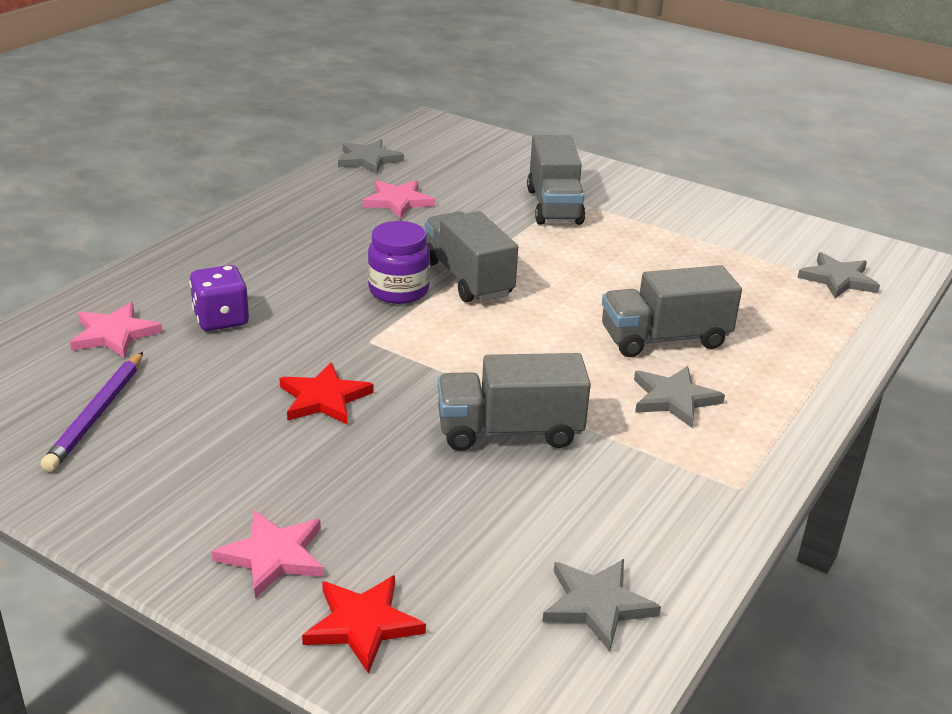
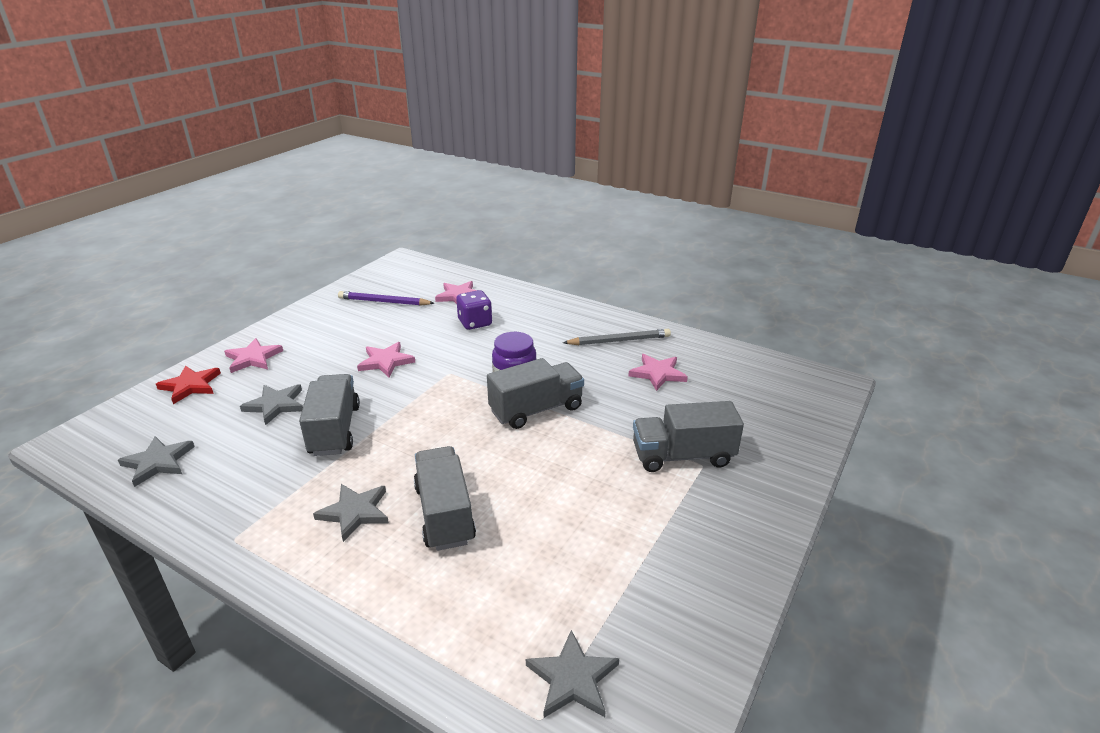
camera: 90 degrees right, 0 degrees up
(313, 216) = (619, 341): none -> grey pencil
(324, 398) = (386, 362): red star -> pink star
(368, 159) = (730, 356): grey star -> grey star (275, 405)

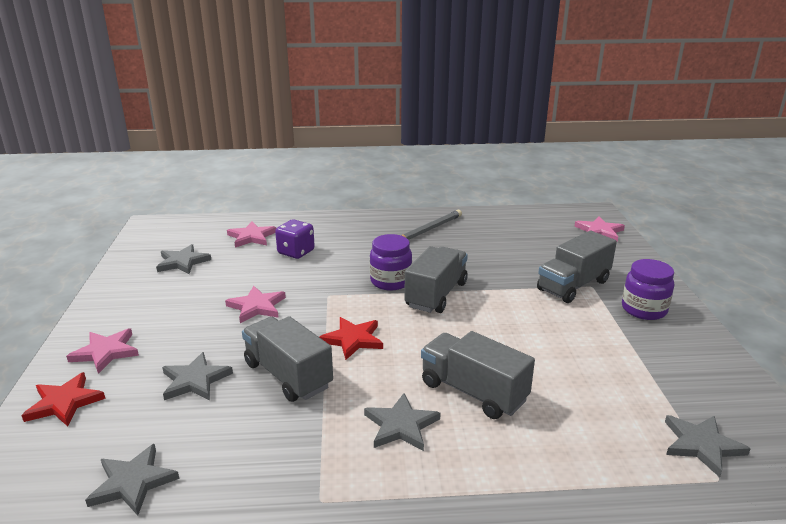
camera: 35 degrees left, 5 degrees down
(384, 302) = (182, 262): purple pencil -> grey star
(416, 421) = (353, 339): none -> red star
(658, 374) = (486, 242): pink star -> pink star (599, 231)
(723, 515) = (644, 309): none -> purple jar

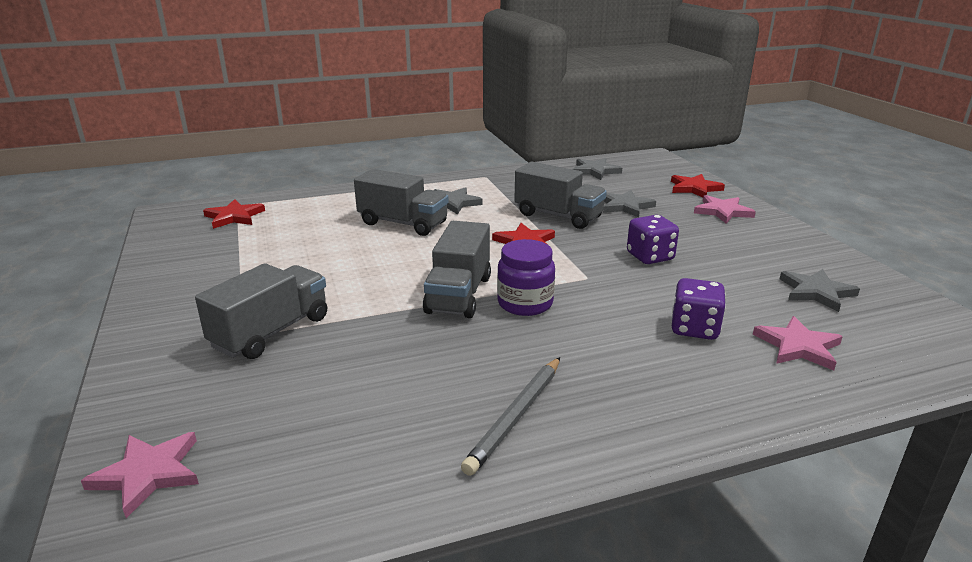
camera: 165 degrees right, 0 degrees up
(256, 307) = (650, 257): pink star -> purple dice
(644, 309) = (193, 311): purple jar -> none
(701, 445) = (234, 217): grey star -> red star

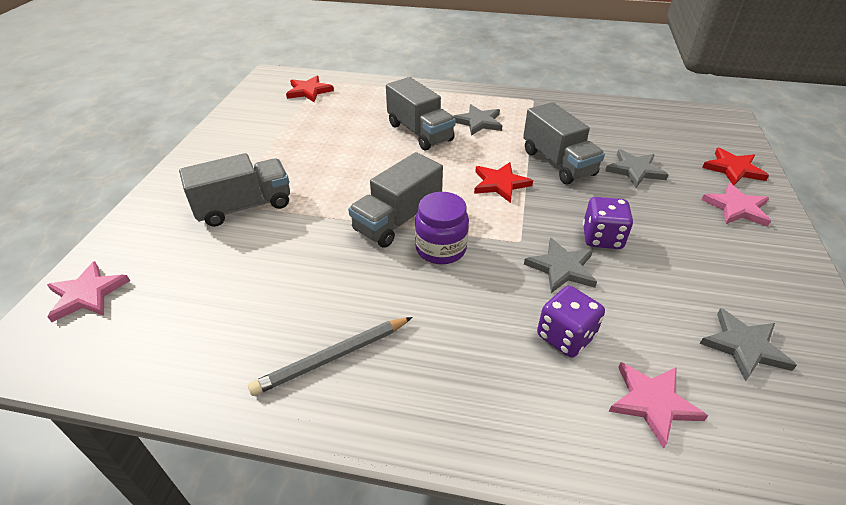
camera: 30 degrees right, 15 degrees up
(595, 171) = (644, 119): grey star -> grey star (561, 268)

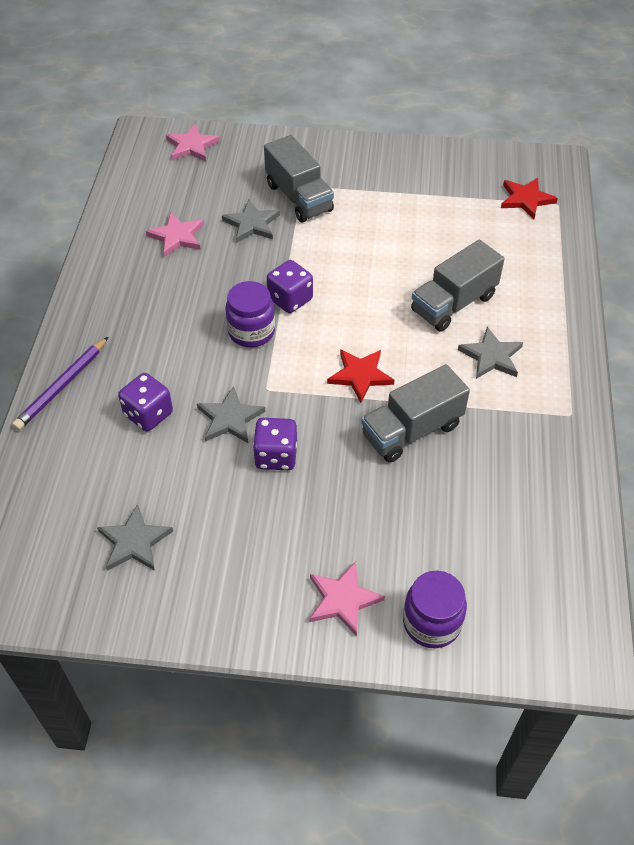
camera: 85 degrees right, 10 degrees up
(331, 357) = (132, 278): grey pencil -> none
(398, 220) = (290, 299): grey truck -> purple dice
(528, 436) = (61, 386): none -> purple pencil
(635, 170) = (409, 507): grey star -> grey star (252, 224)
(652, 402) = (83, 462): pink star -> pink star (177, 236)
(733, 169) = (431, 623): red star -> purple jar

